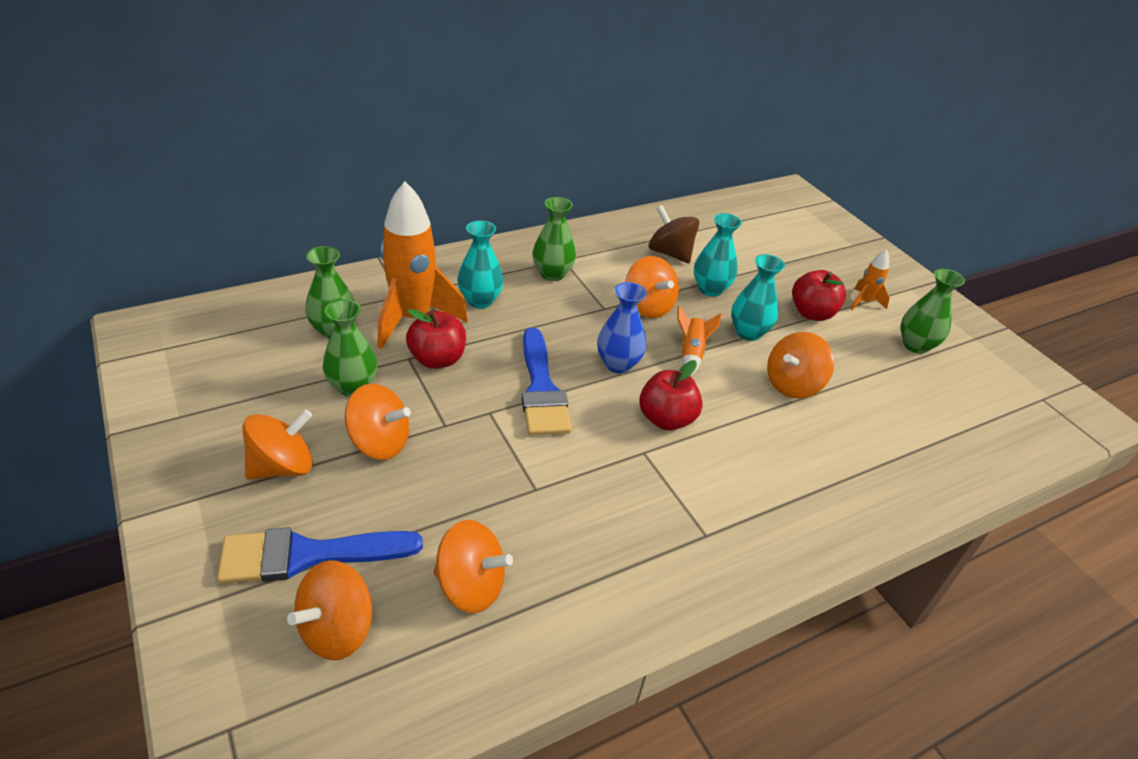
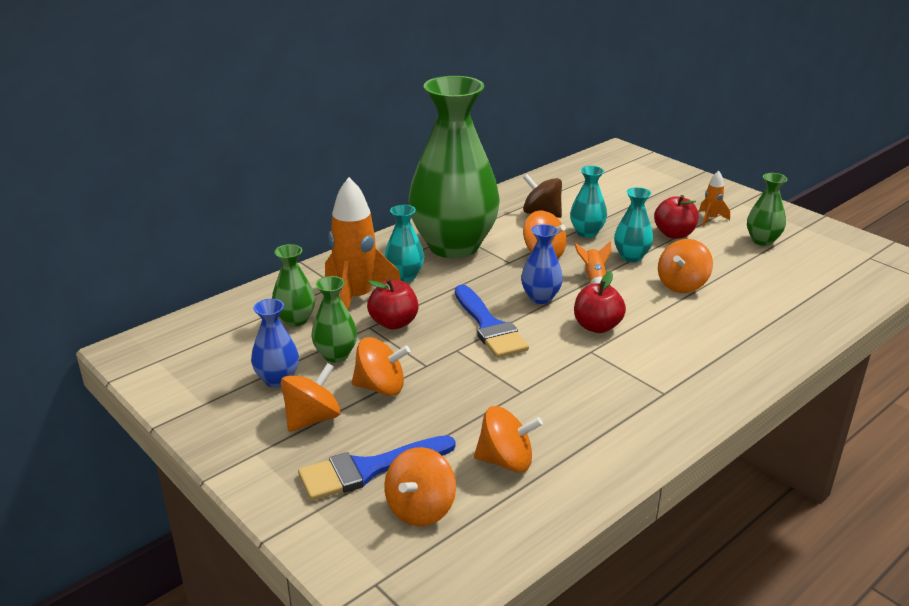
camera: 10 degrees left, 10 degrees down
(273, 404) = (277, 379): none -> blue vase
(552, 274) = (454, 246): green vase -> green vase, size x2.38

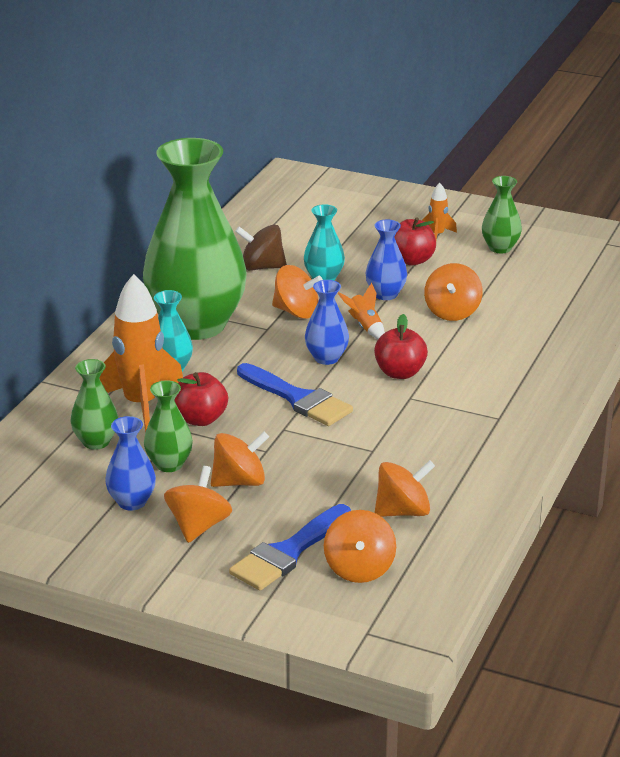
camera: 25 degrees left, 0 degrees up
(631, 257) = (385, 294): turquoise vase -> blue vase

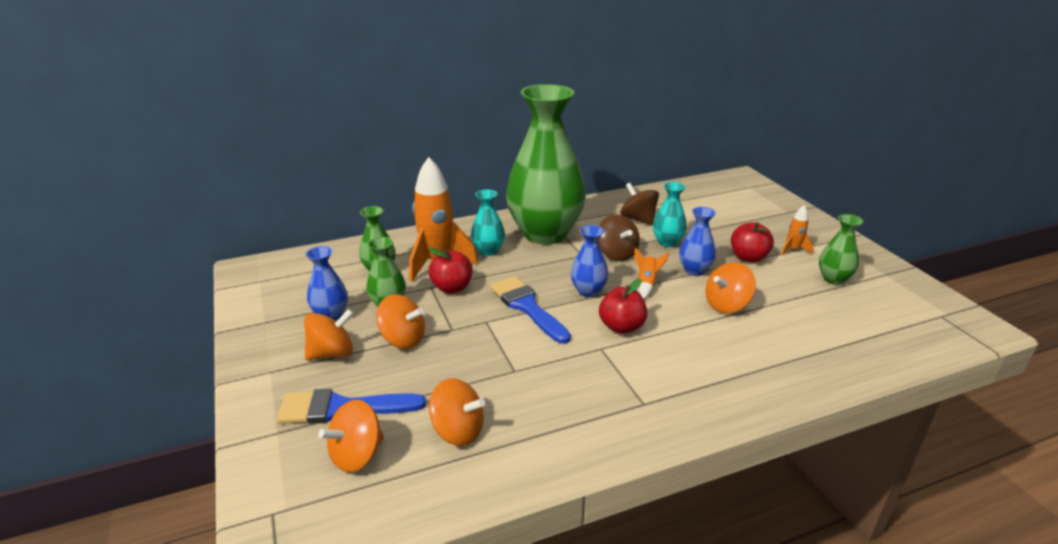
camera: 45 degrees right, 0 degrees up
(296, 312) = (616, 254): orange spinning top -> brown spinning top
(298, 398) = (527, 307): blue brush -> blue brush turned 150 degrees clockwise

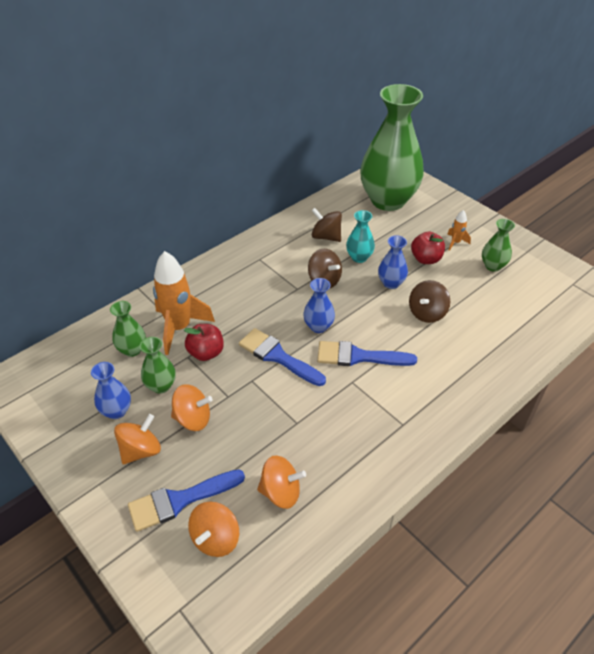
camera: 20 degrees left, 15 degrees up
(488, 251) = (217, 303): turquoise vase -> none
(545, 233) = (256, 272): green vase -> green vase (388, 200)
(621, 327) = (358, 356): red apple -> blue brush
(646, 284) = (360, 307): orange rocket -> none
(727, 305) = (427, 313): orange spinning top -> brown spinning top

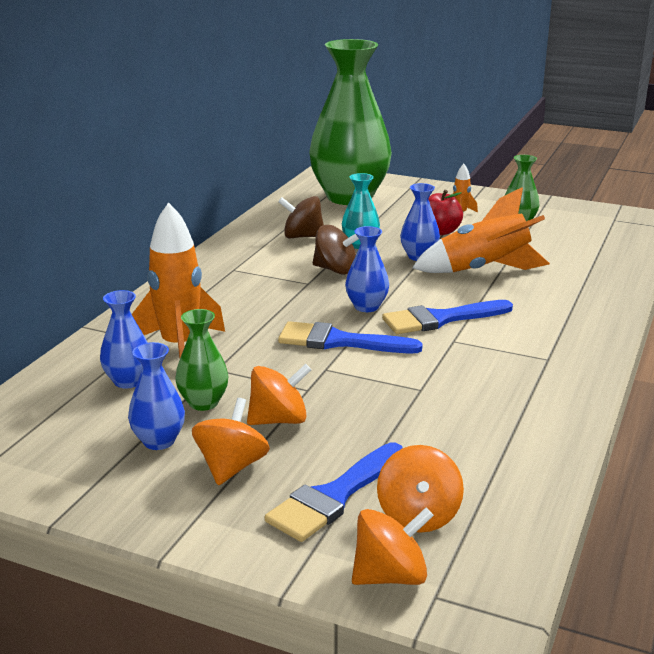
camera: 25 degrees left, 20 degrees down
(132, 349) = (128, 381): green vase -> blue vase
(206, 353) = (239, 360): red apple -> none
(281, 492) = (461, 451): orange spinning top -> orange spinning top (390, 576)
(427, 313) = (484, 270): brown spinning top -> orange rocket

